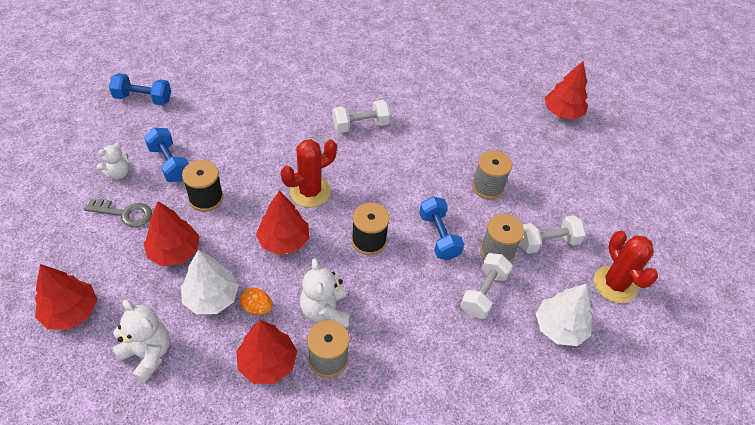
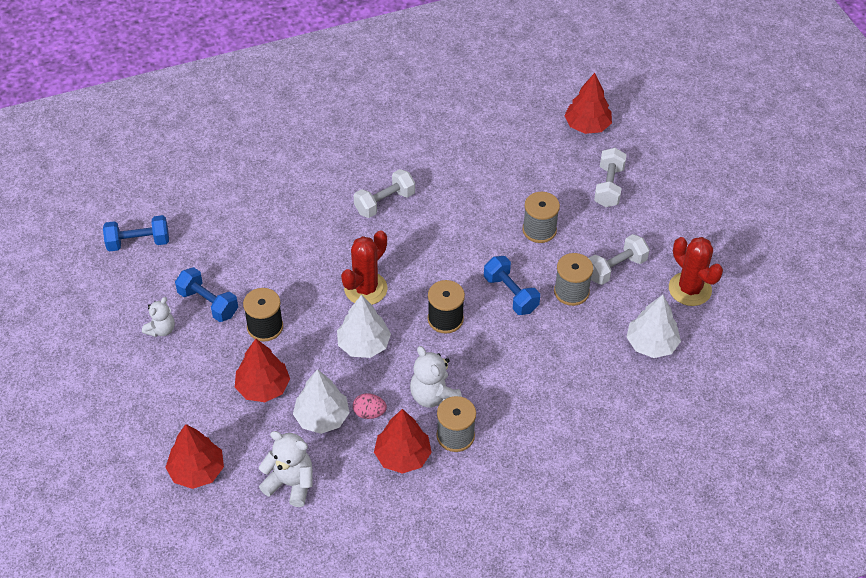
camera: 15 degrees left, 0 degrees up
(125, 213) = (192, 367): grey key -> none
(257, 308) = (369, 413): orange egg -> pink egg
(284, 241) = (363, 344): red tree -> white tree
(483, 293) = (572, 334): white dumbbell -> white dumbbell (608, 186)

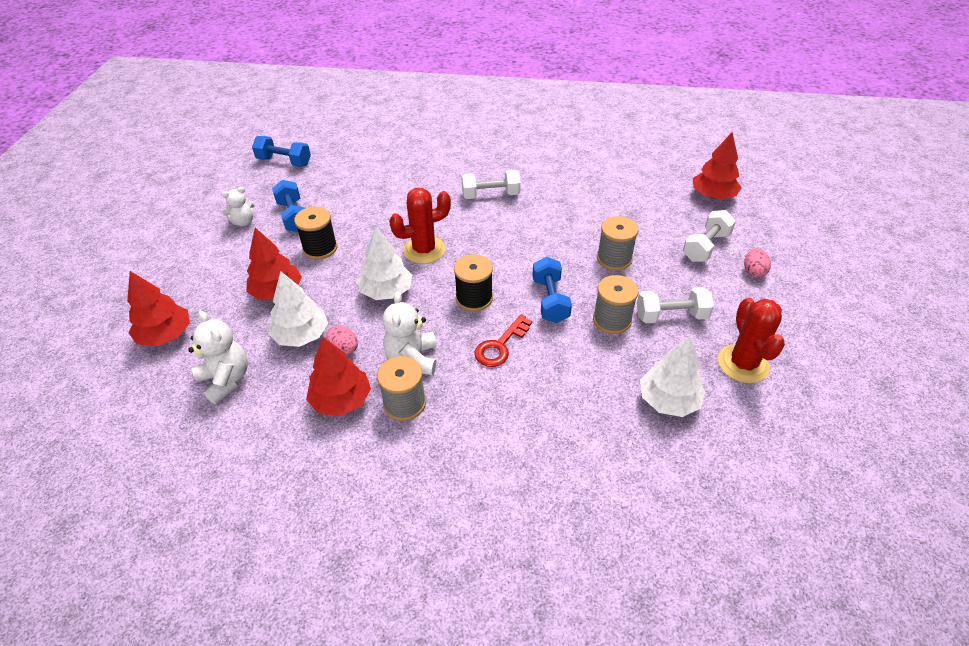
camera: 30 degrees right, 5 degrees down
(497, 354) = (500, 346): none -> red key
(658, 197) = (753, 272): none -> pink egg

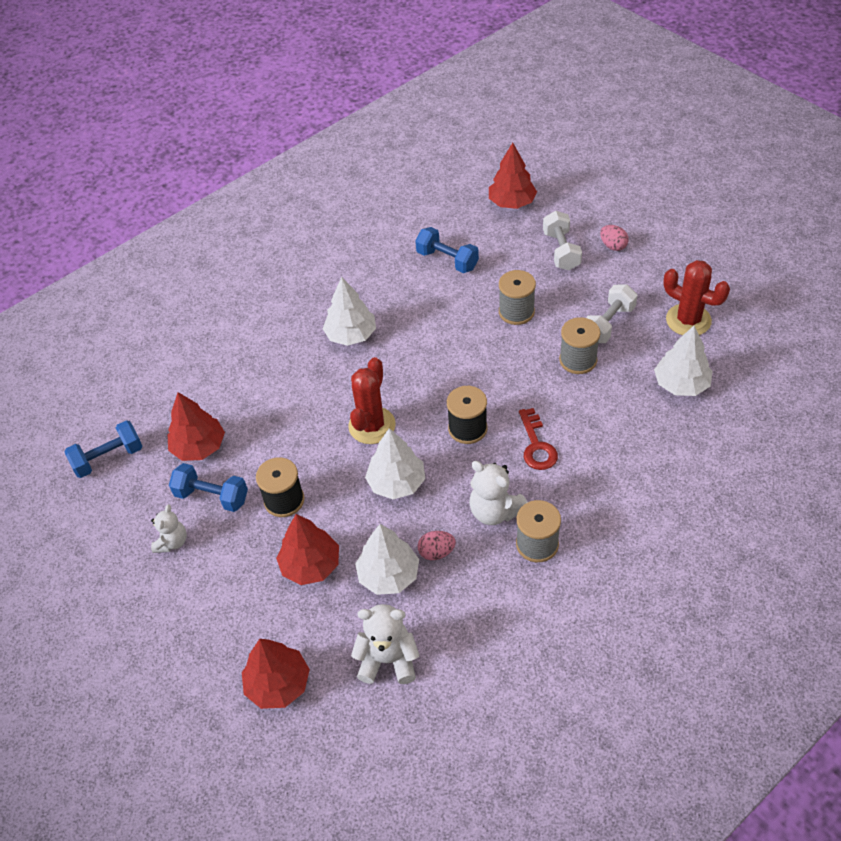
camera: 45 degrees left, 5 degrees up
(341, 400) = (493, 585): red tree -> red tree (199, 447)
(490, 195) = (351, 335): white dumbbell -> white tree
(550, 300) = (520, 382): blue dumbbell -> blue dumbbell (447, 260)

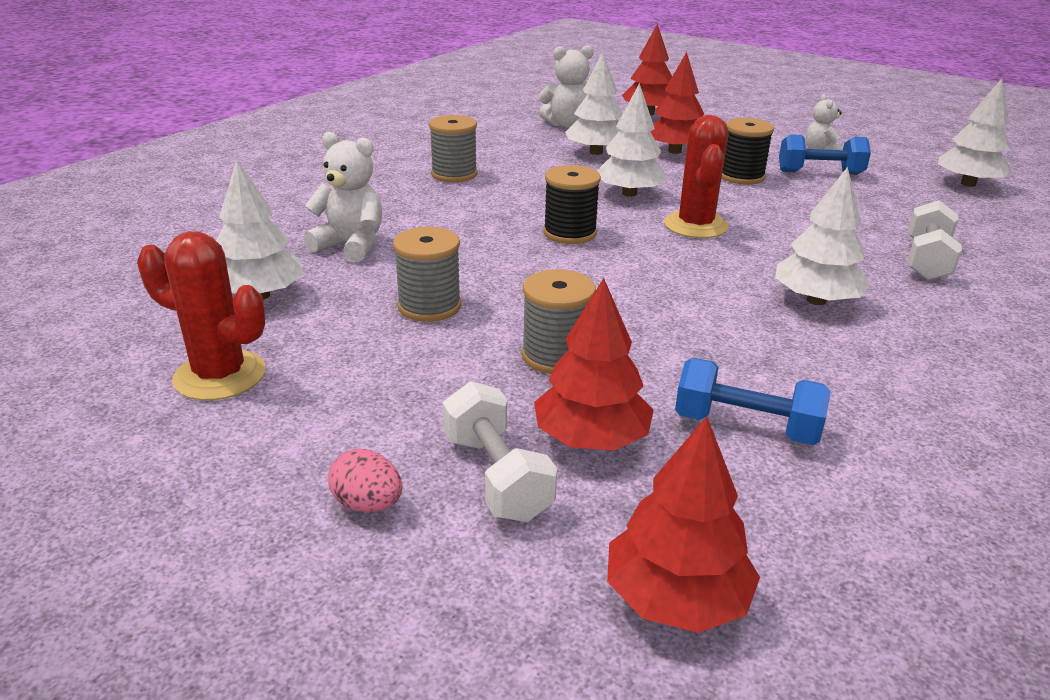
camera: 160 degrees right, 20 degrees down
(108, 458) = (968, 184): blue dumbbell -> white tree
(199, 447) = (882, 197): red tree -> red tree (591, 438)
(436, 552) = (556, 164): pink egg -> none
(495, 511) = (507, 186): white teddy bear -> white teddy bear (351, 245)
(537, 445) = (473, 228): red key -> none
(608, 324) = (378, 355): white dumbbell -> white dumbbell (926, 260)

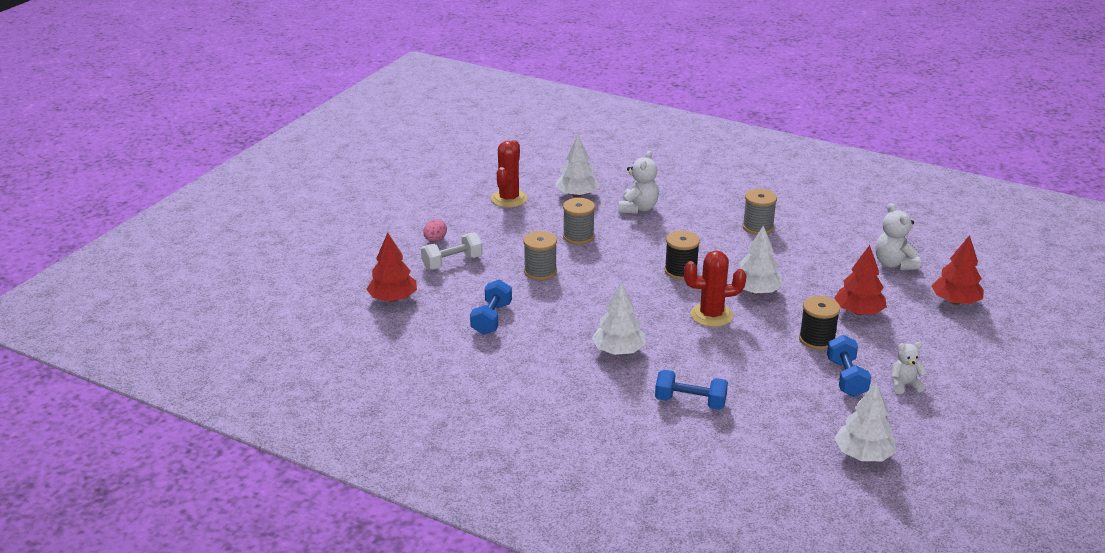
camera: 85 degrees right, 0 degrees up
(591, 438) = (478, 282): red tree -> none
(596, 152) = (834, 277): white tree -> none
(926, 260) = (690, 402): white dumbbell -> blue dumbbell

